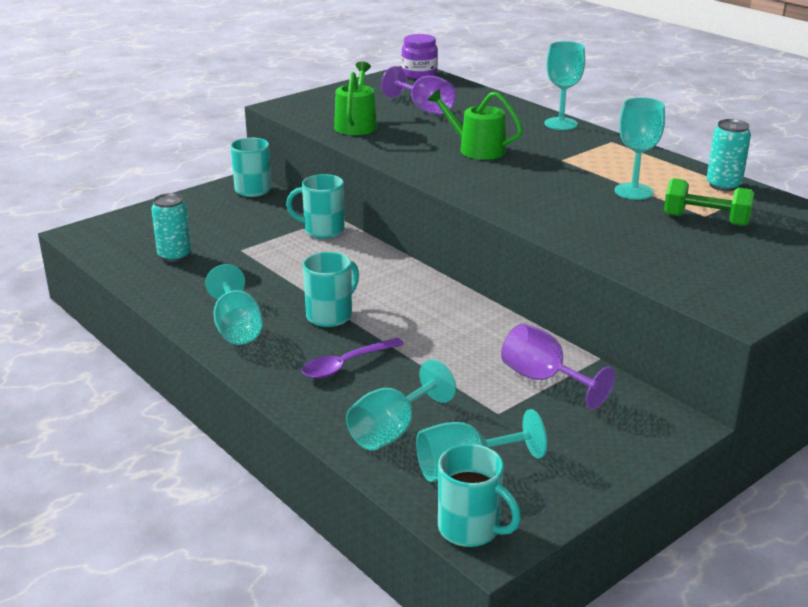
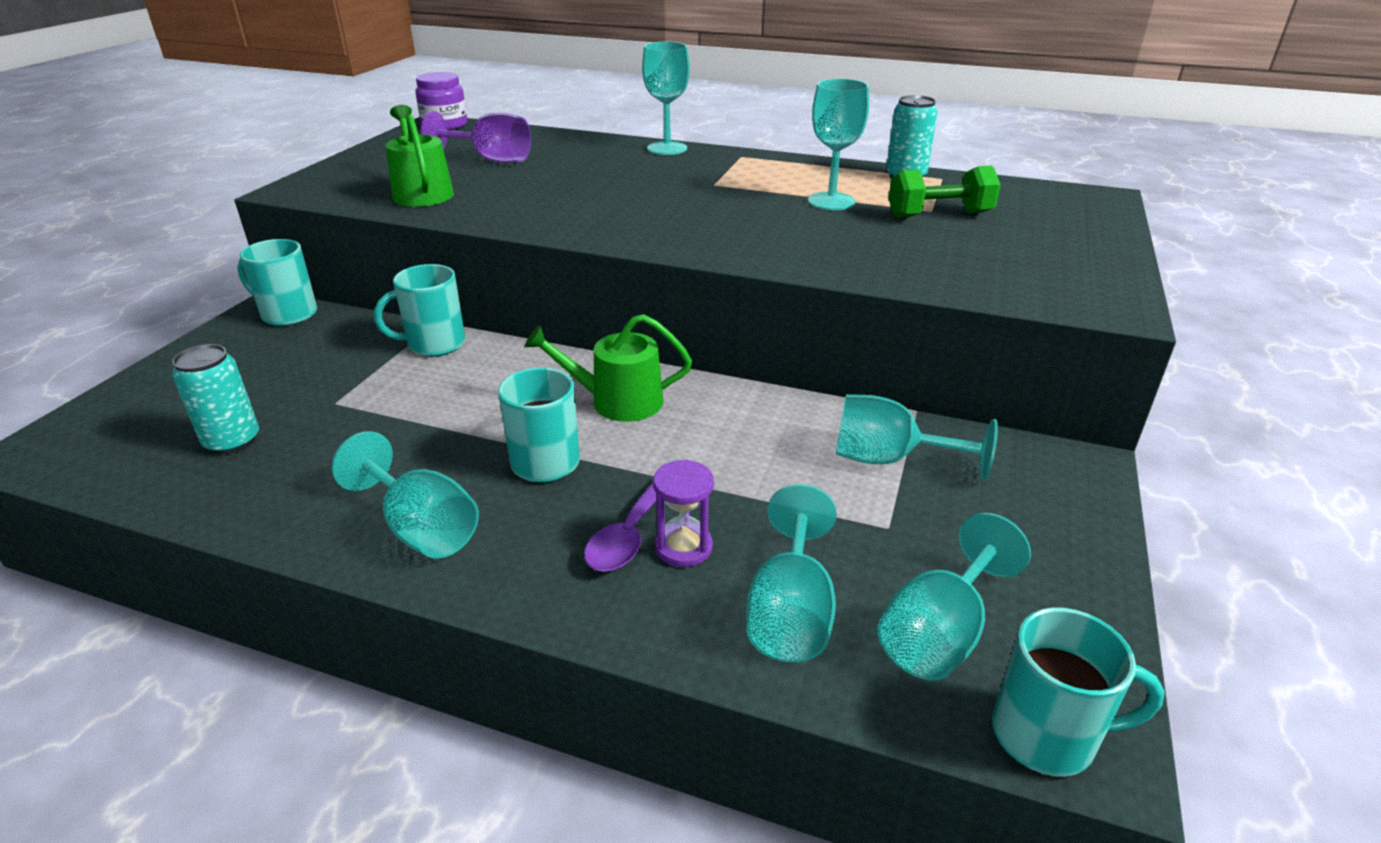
camera: 30 degrees left, 5 degrees up
(365, 382) = (683, 547): none -> purple hourglass
(477, 149) = (605, 192): green watering can -> green watering can (618, 401)
(544, 379) = (889, 460): purple goblet -> turquoise goblet

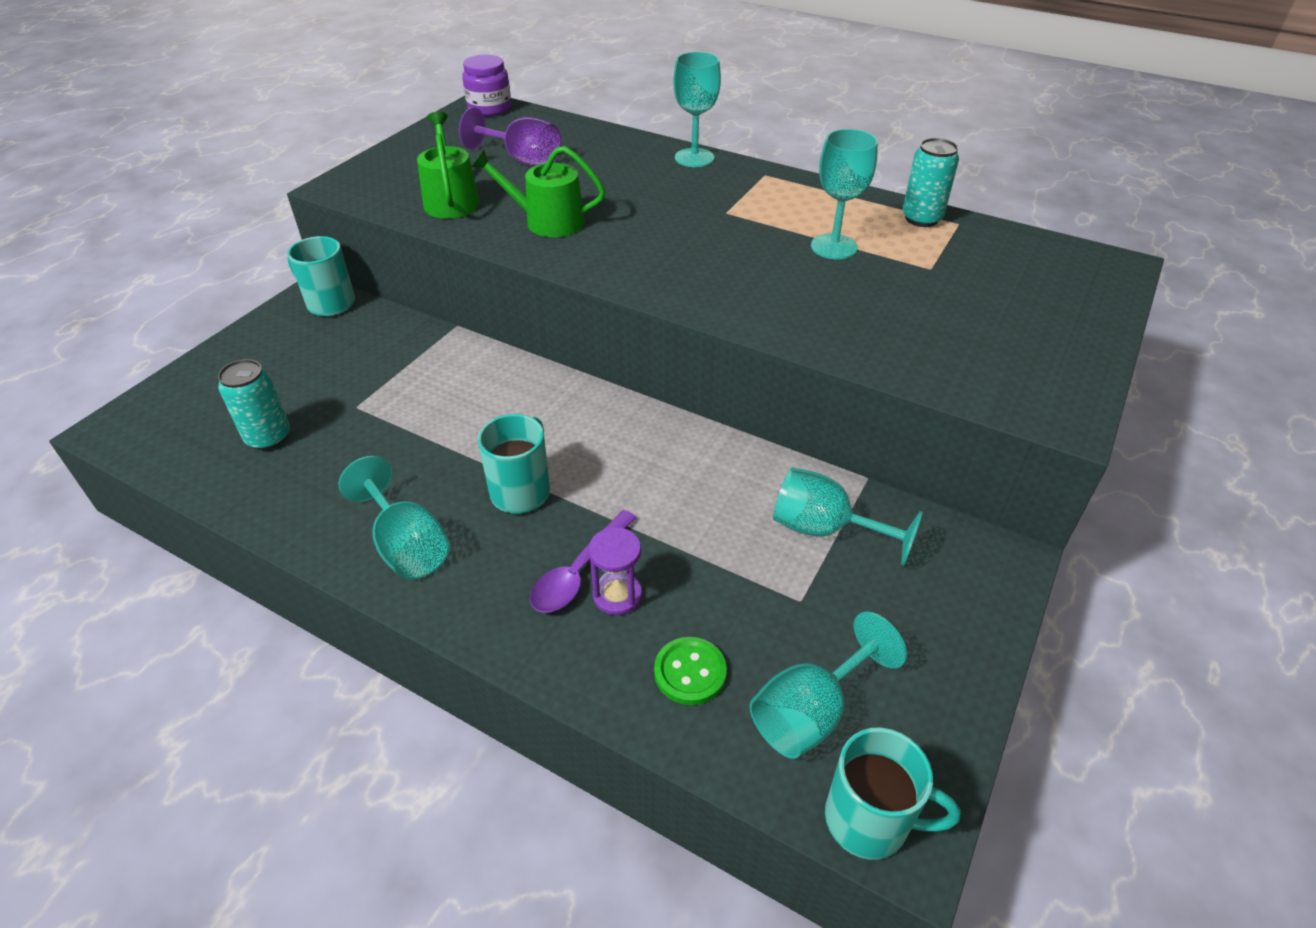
camera: 10 degrees right, 10 degrees up
(434, 344) = (449, 352): turquoise mug -> none
(618, 401) = (597, 434): green watering can -> green watering can (547, 221)
(790, 612) = (690, 672): turquoise goblet -> green button
(939, 215) = (936, 275): green dumbbell -> none

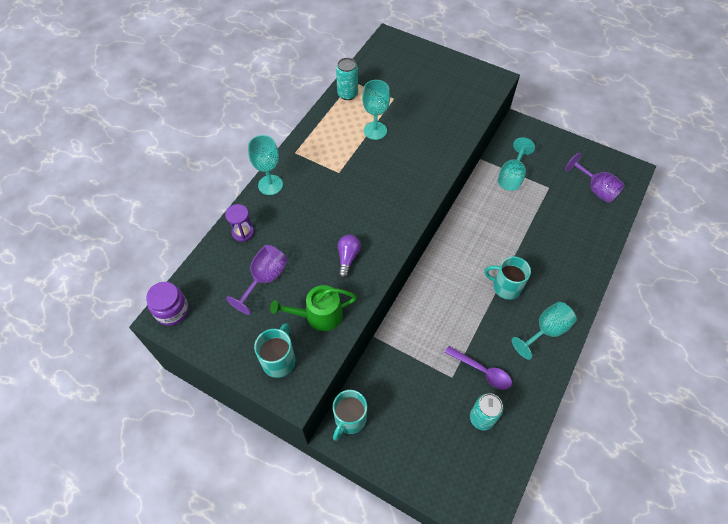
camera: 90 degrees left, 15 degrees up
(547, 221) = (348, 258): green watering can -> purple light bulb
(579, 572) = (548, 261): purple spoon -> purple spoon (482, 371)
(617, 595) = (558, 247): purple hourglass -> purple hourglass (243, 232)
(690, 672) = (588, 223): green button -> none
(810, 712) = (595, 189): turquoise goblet -> purple goblet
(869, 820) = (629, 178): turquoise mug -> turquoise mug (279, 360)

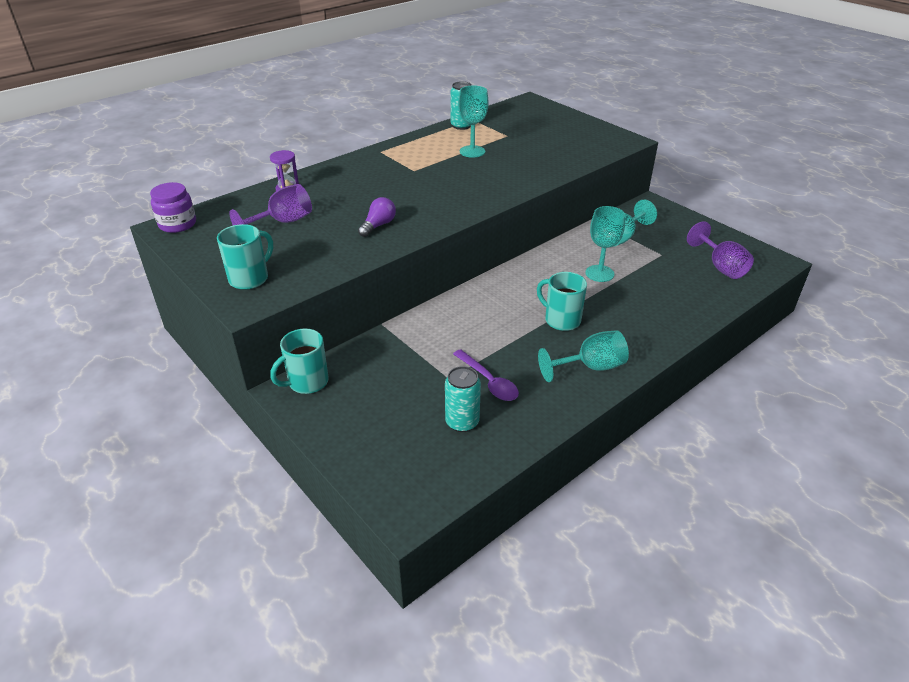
camera: 20 degrees right, 20 degrees down
(270, 185) = (339, 166): turquoise goblet -> turquoise goblet (599, 273)
(319, 315) = (317, 257): green watering can -> none

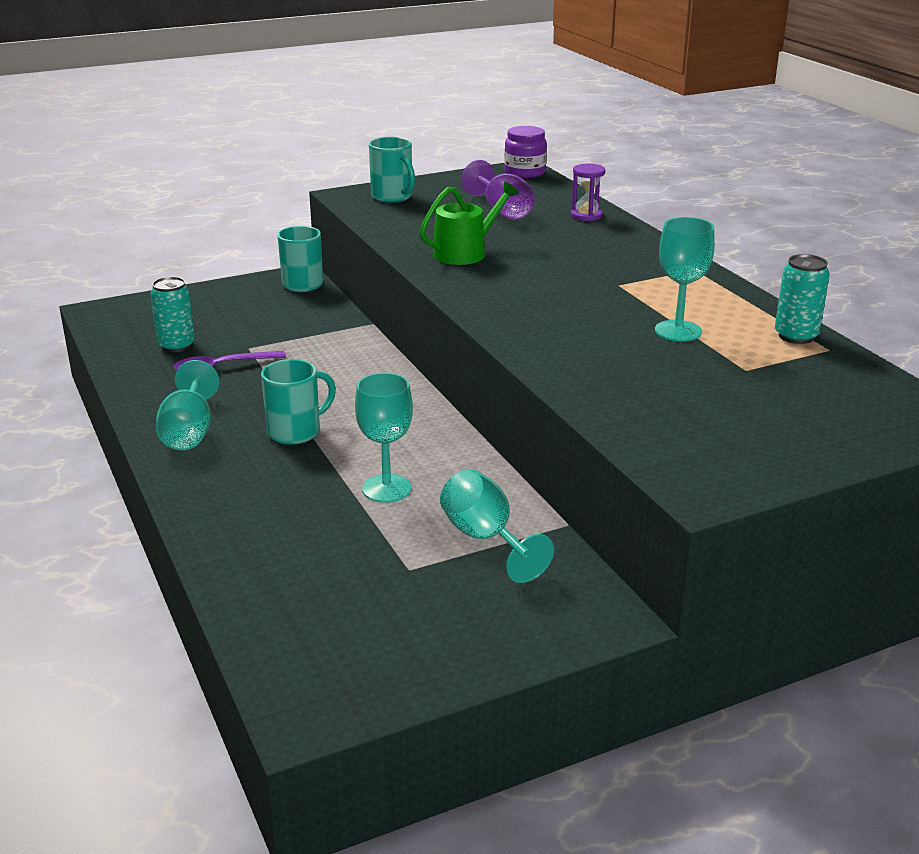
camera: 105 degrees right, 10 degrees down
(378, 225) = (465, 253): purple light bulb -> green watering can
(720, 266) = (331, 627): purple goblet -> none

